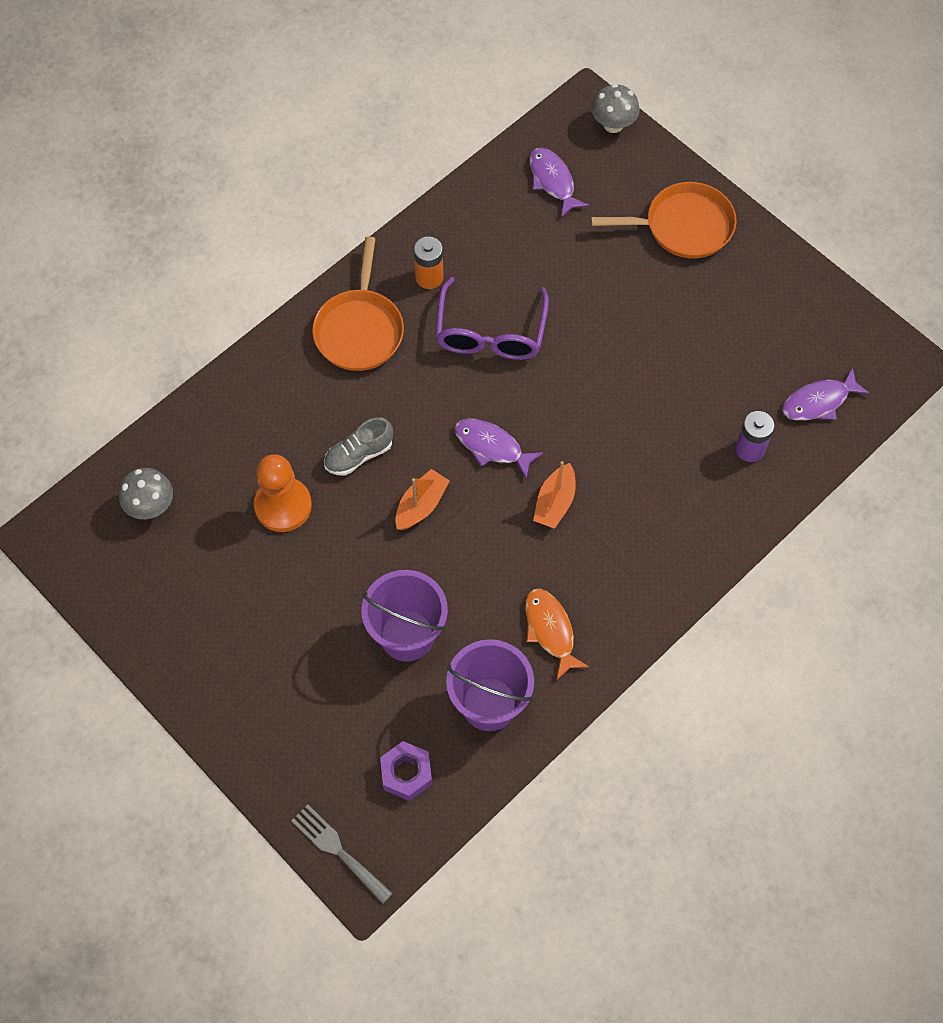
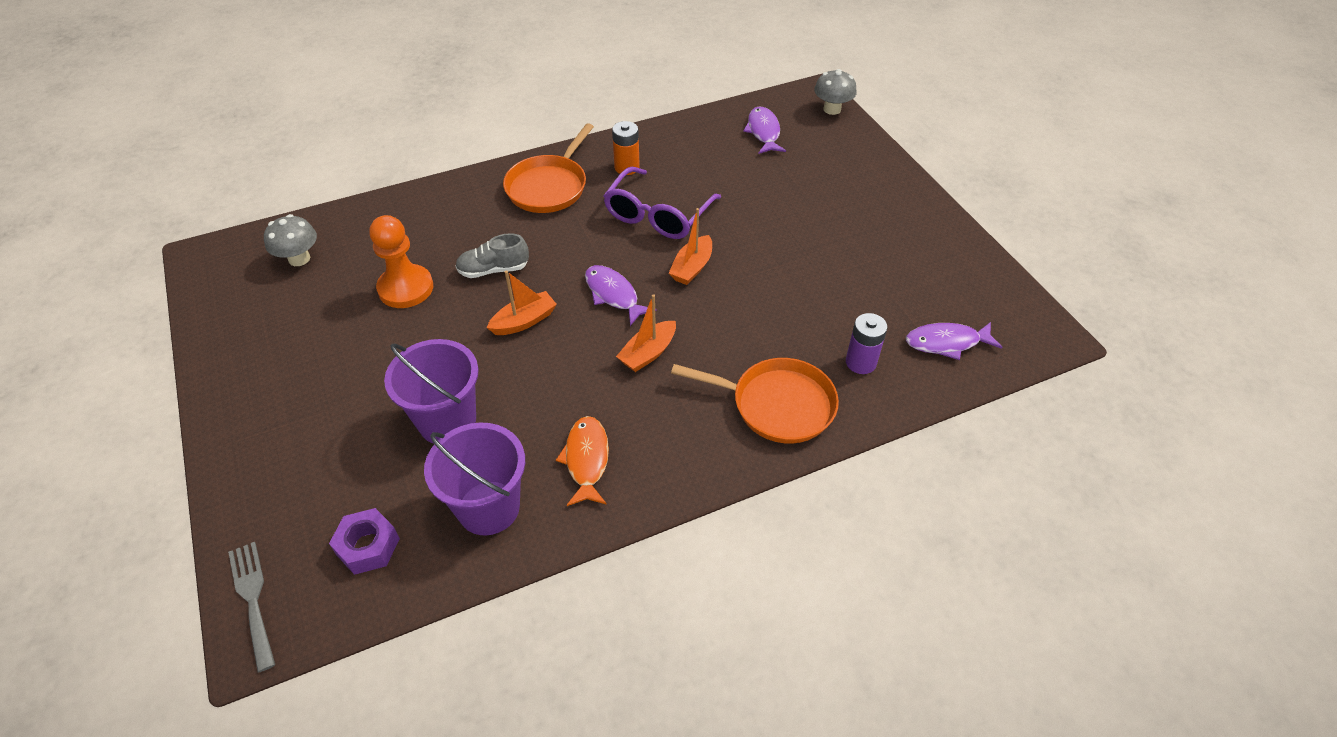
camera: 20 degrees right, 15 degrees down
(553, 389) = (692, 267): none -> orange boat
(683, 226) = (865, 185): orange pan -> orange pan (777, 405)

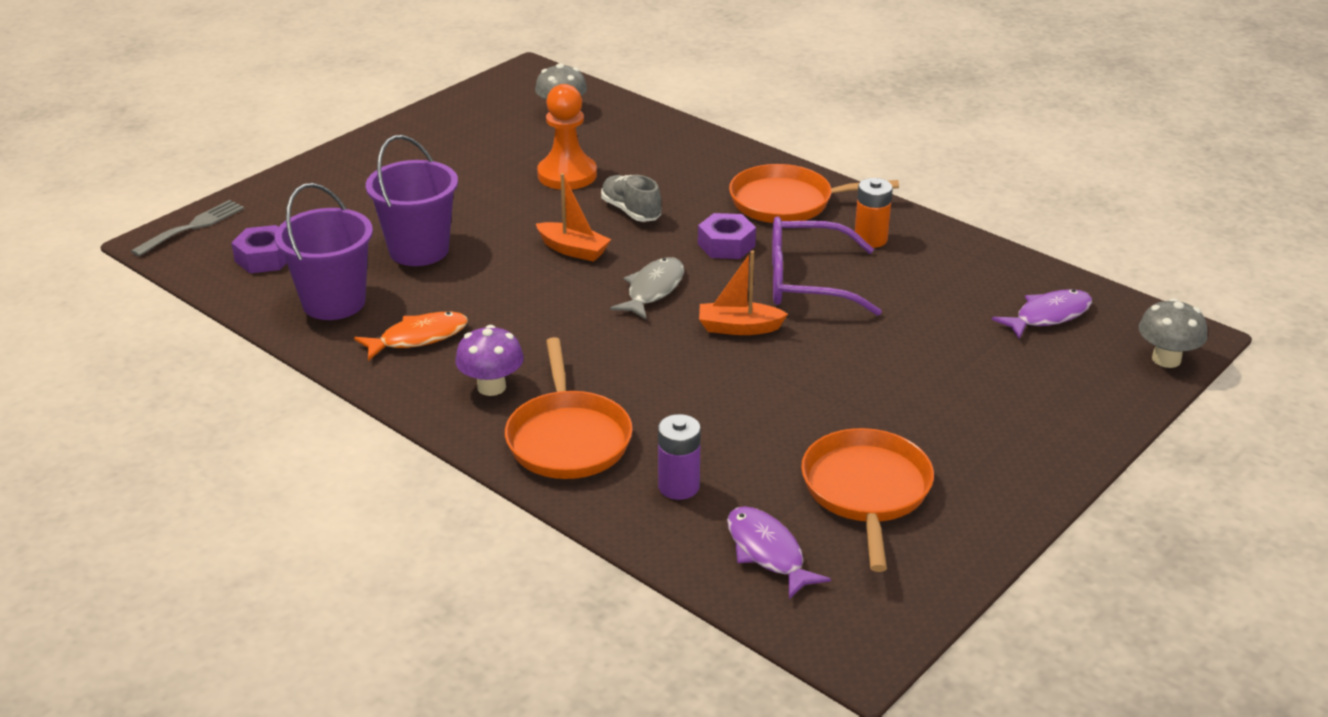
camera: 65 degrees right, 15 degrees down
(581, 236) = (726, 245): none -> purple nut
(613, 295) = (653, 290): purple fish -> grey fish
(648, 353) = (583, 335): orange boat -> none
(686, 431) = (491, 387): none -> purple mushroom
(903, 275) = (866, 491): none -> orange pan

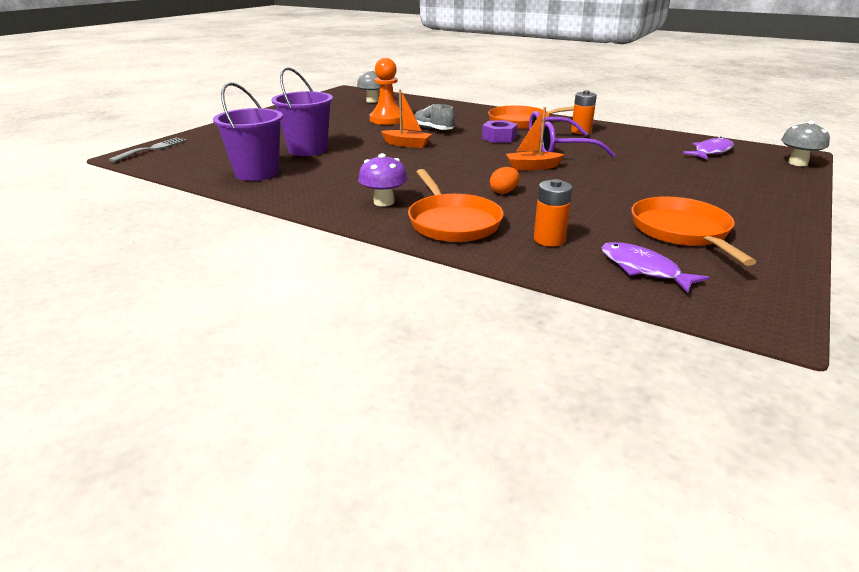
camera: 10 degrees left, 5 degrees down
(264, 258) = (204, 158): purple nut -> none
(418, 338) = (322, 184): orange fish -> none
(653, 290) = (467, 156): grey fish -> none
(667, 382) = (504, 192): none -> orange egg
(678, 486) = (549, 240): purple battery -> orange battery

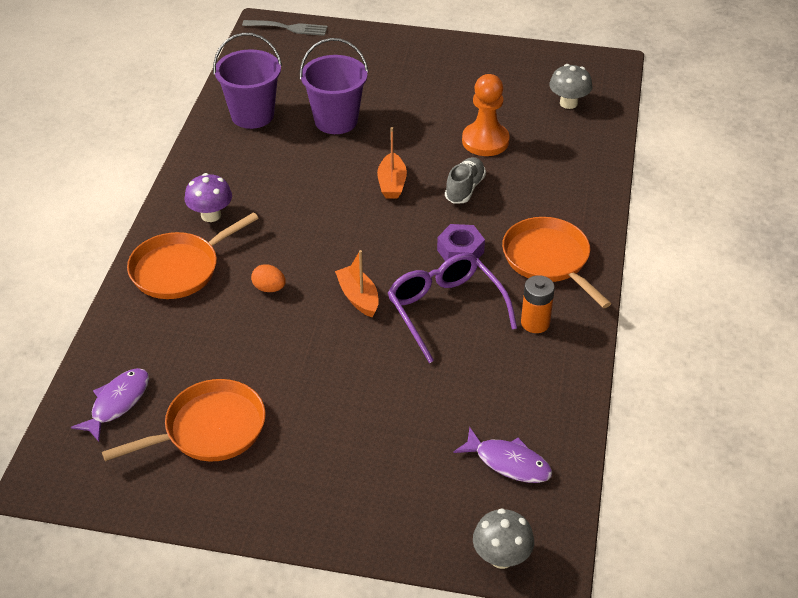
camera: 70 degrees right, 15 degrees up
(549, 240) = (160, 337): orange battery -> none

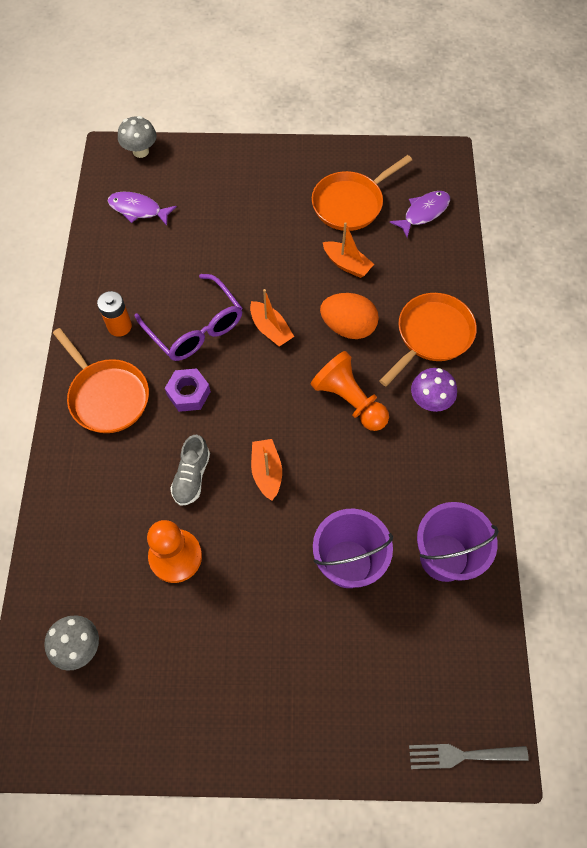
camera: 170 degrees right, 20 degrees up
(117, 403) = (423, 213): purple fish -> purple fish turned 150 degrees counterclockwise
(245, 353) = (347, 264): none -> orange boat
(269, 288) = (348, 327): orange egg -> orange egg, size x1.85
(293, 225) = (349, 400): none -> orange pawn

